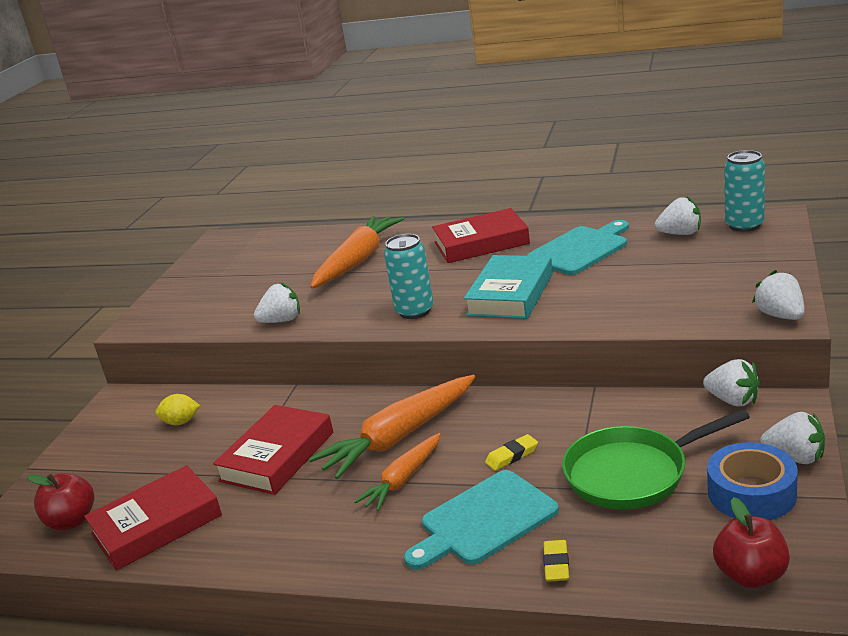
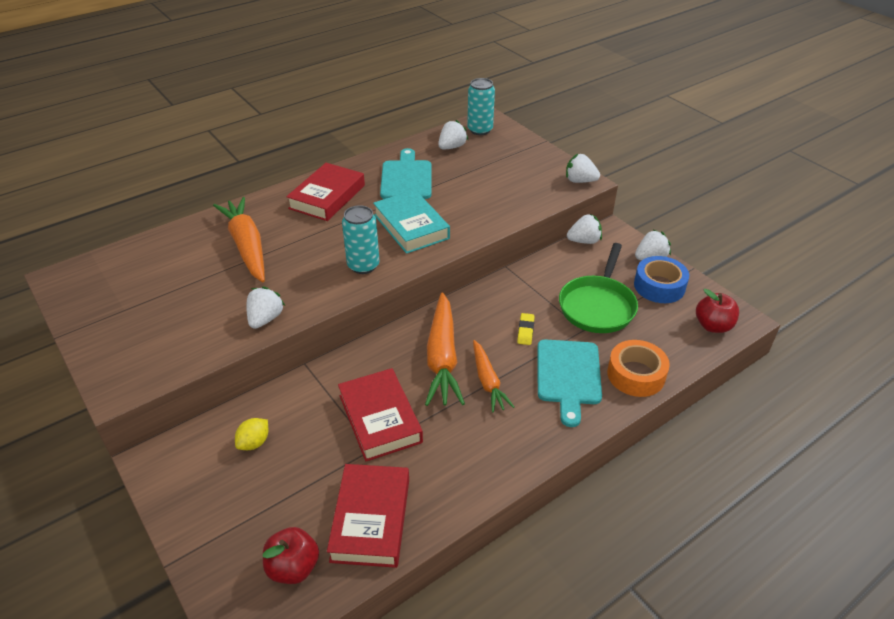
camera: 55 degrees left, 15 degrees up
(556, 564) = (636, 375): yellow eraser -> orange tape

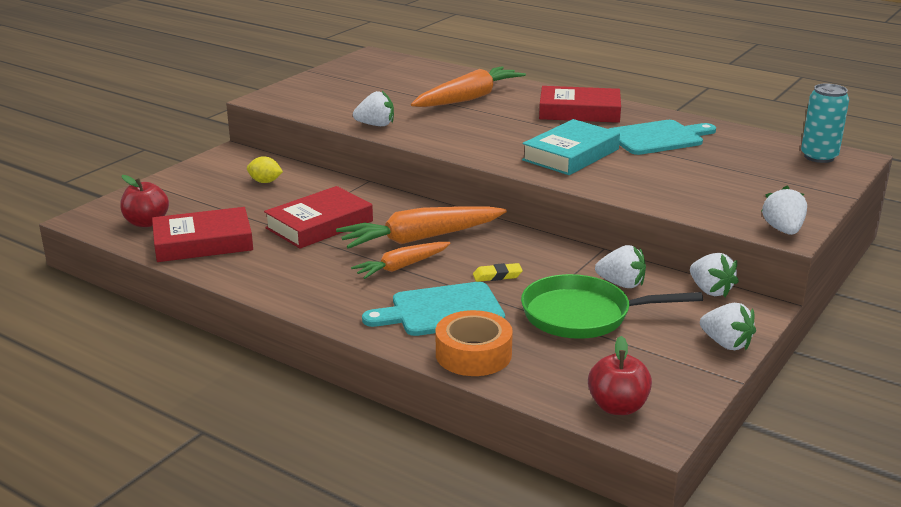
camera: 70 degrees right, 15 degrees down
(363, 265) = (484, 146): turquoise can -> none
(452, 147) = (755, 148): white strawberry -> white strawberry (621, 284)
(659, 286) = (667, 356): blue tape -> none

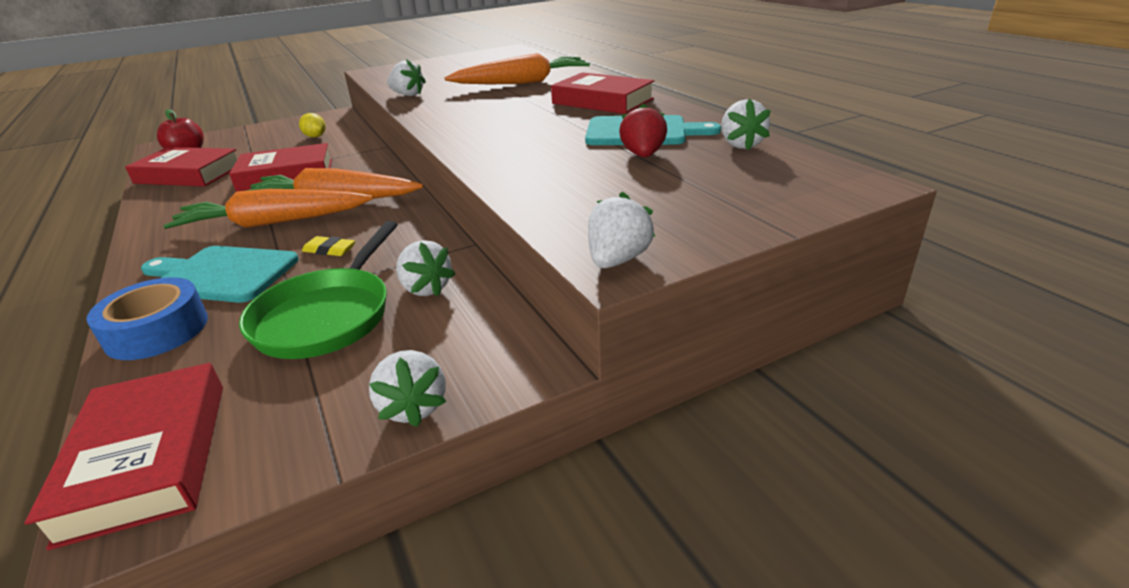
camera: 30 degrees right, 5 degrees up
(401, 267) = (273, 223): orange carrot -> orange carrot, size x1.66
(473, 354) = (157, 331): orange tape -> blue tape
(571, 155) = (522, 136): turquoise book -> none
(583, 315) = (328, 315): green pan -> green pan turned 105 degrees counterclockwise
(617, 407) = (148, 458): red apple -> red book
(690, 157) = (643, 155): none -> red strawberry
(710, 290) = (509, 323): white strawberry -> white strawberry (741, 145)
(819, 157) = (814, 176): turquoise can -> none

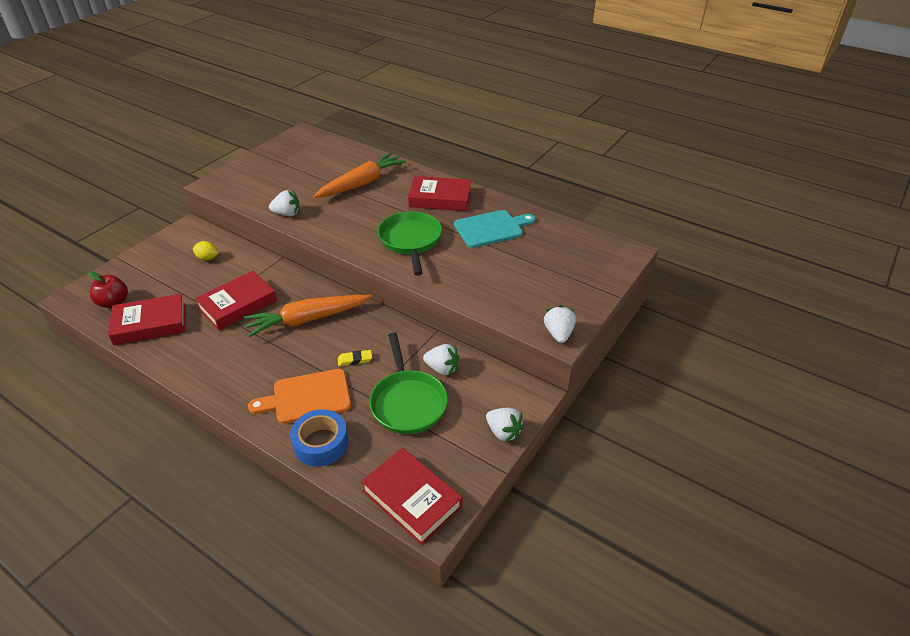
camera: 30 degrees left, 10 degrees up
(222, 274) = (307, 397): turquoise cutting board -> orange cutting board
(273, 223) = (288, 350): orange carrot -> none
(514, 129) = (410, 241): none -> green pan
(643, 155) = (509, 251): red strawberry -> none
(741, 145) = (553, 230): white strawberry -> none

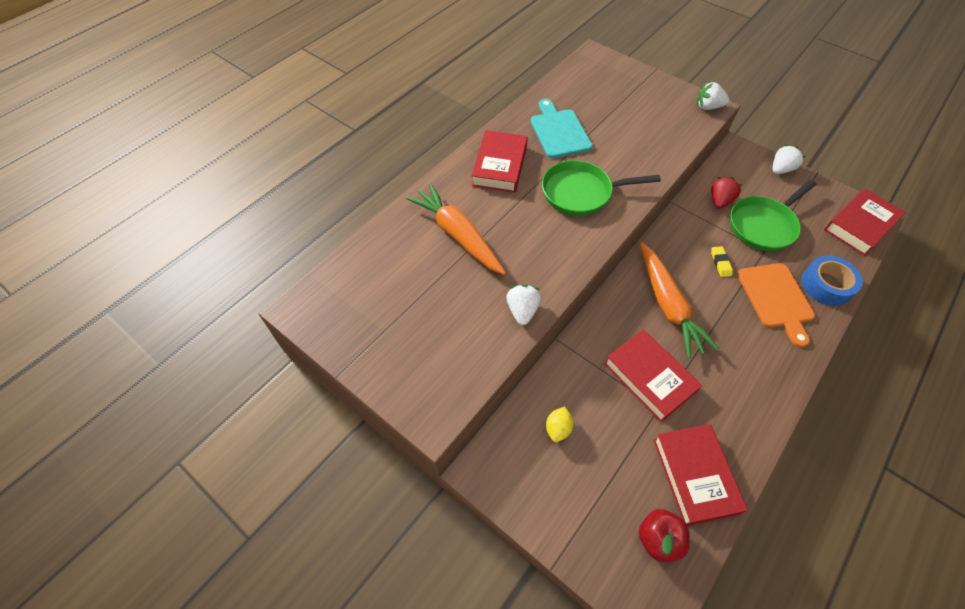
camera: 85 degrees left, 15 degrees up
(408, 402) = (764, 225): green pan -> green pan turned 150 degrees clockwise
(442, 368) = (720, 201): white strawberry -> red strawberry

